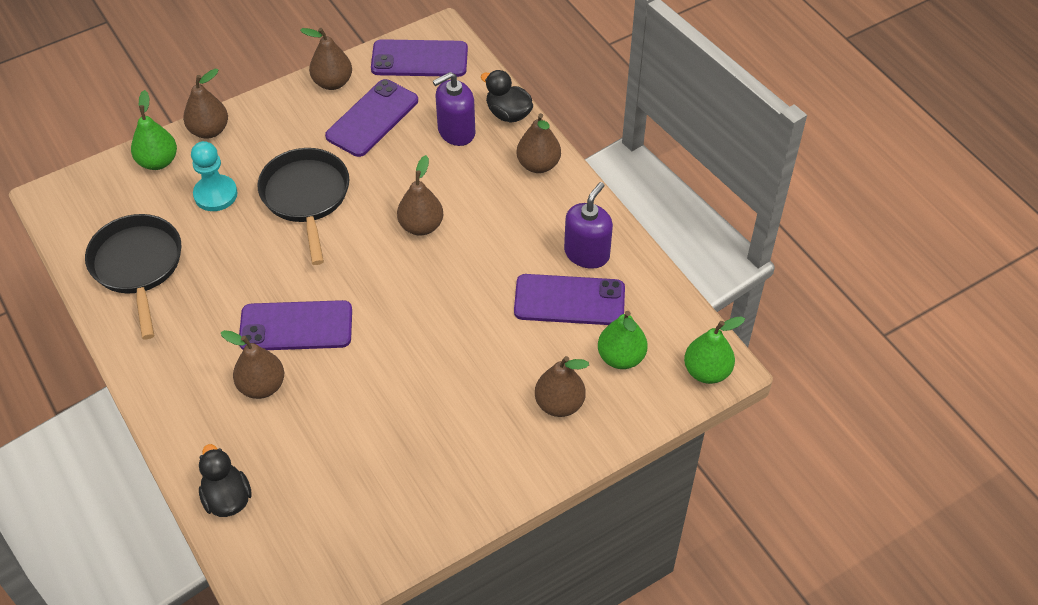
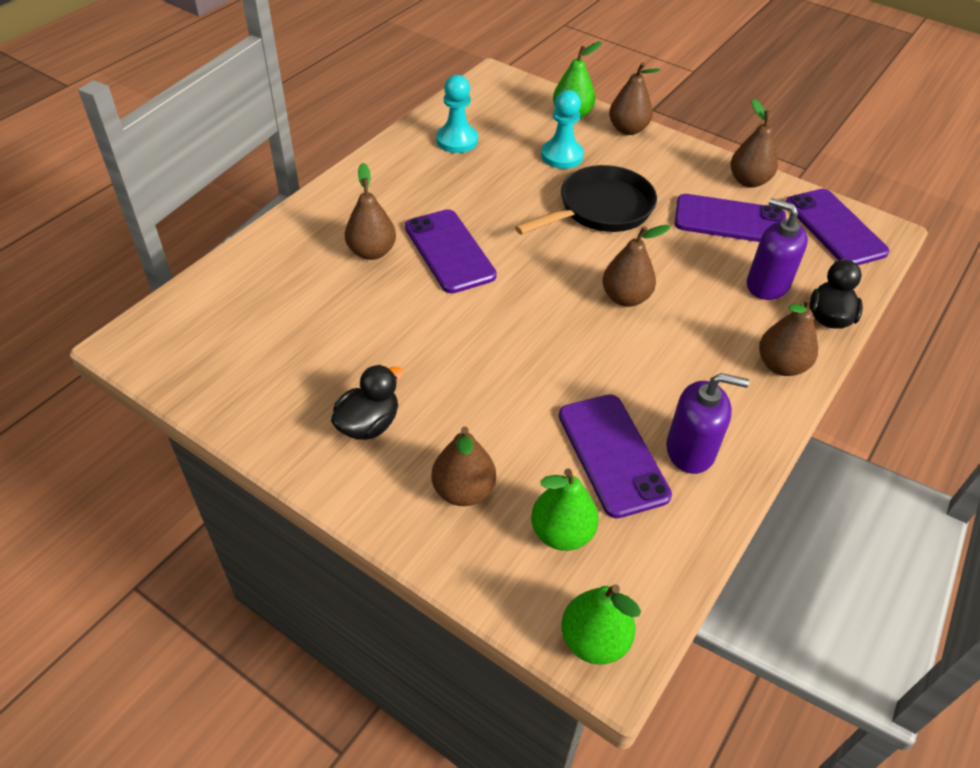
camera: 65 degrees right, 5 degrees down
(138, 266) = (457, 140): black pan -> turquoise pawn
(227, 498) = (243, 270): black duck -> black duck (368, 424)

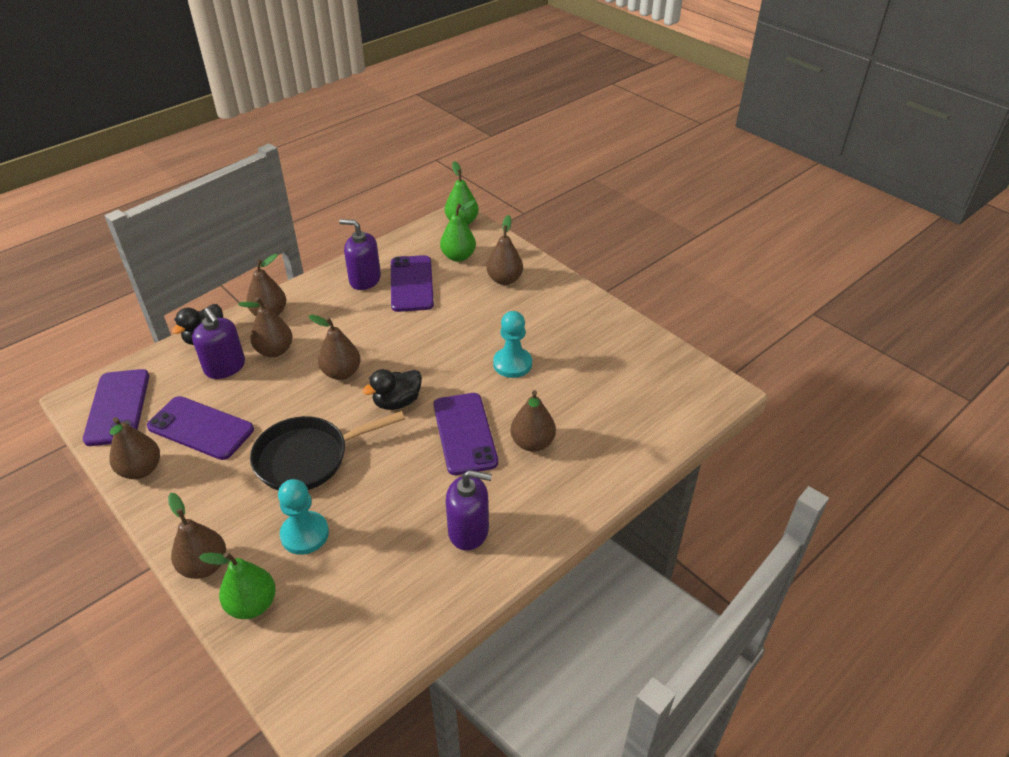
camera: 165 degrees left, 5 degrees down
(368, 424) = (553, 317): black duck -> black duck (397, 402)
(418, 174) = (468, 531): none -> purple soap dispenser
(457, 140) = (410, 578): turquoise pawn -> turquoise pawn (512, 364)
(728, 313) = (274, 351): none -> brown pear

